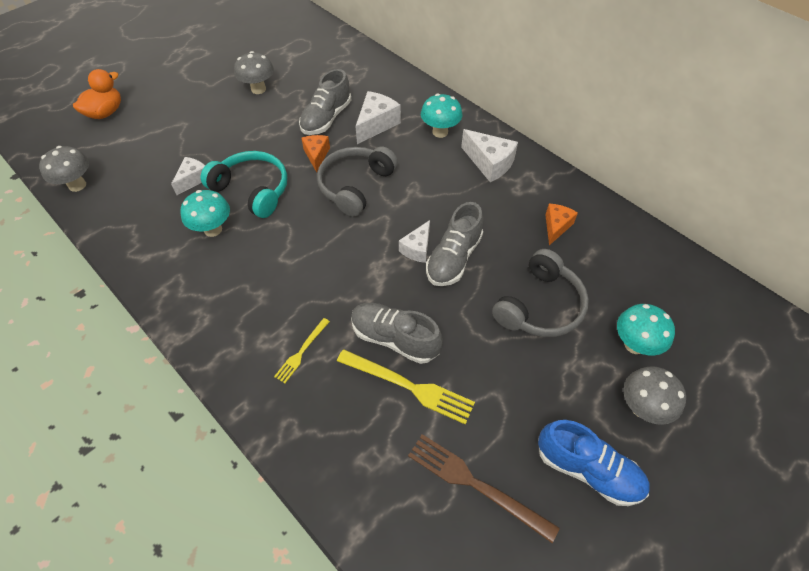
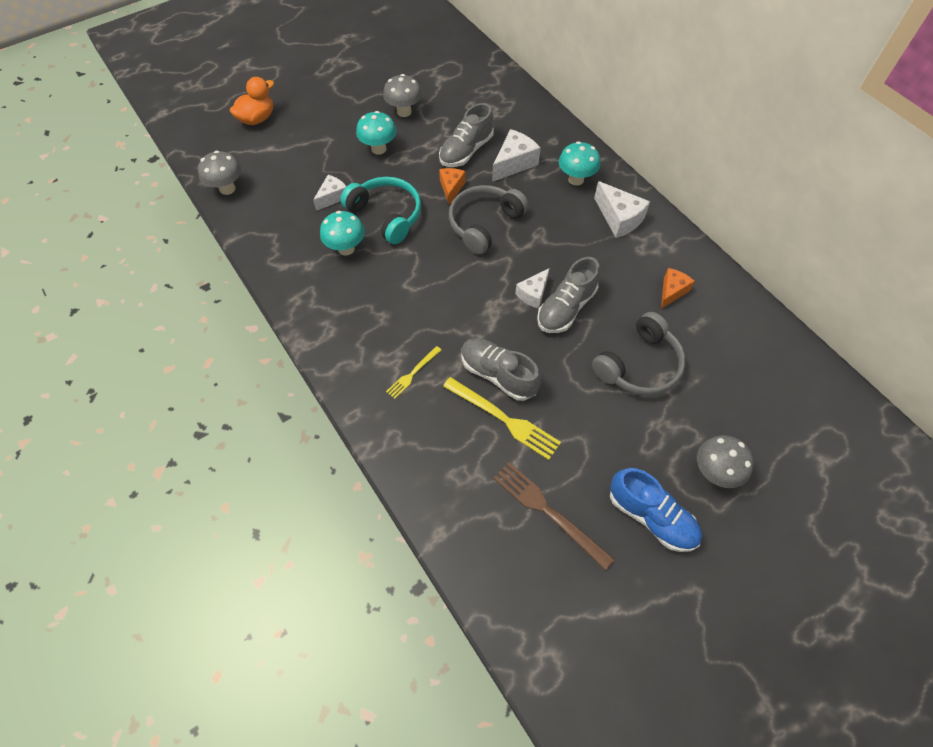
camera: 10 degrees right, 5 degrees up
(634, 345) = (721, 415): turquoise mushroom -> turquoise mushroom (379, 149)

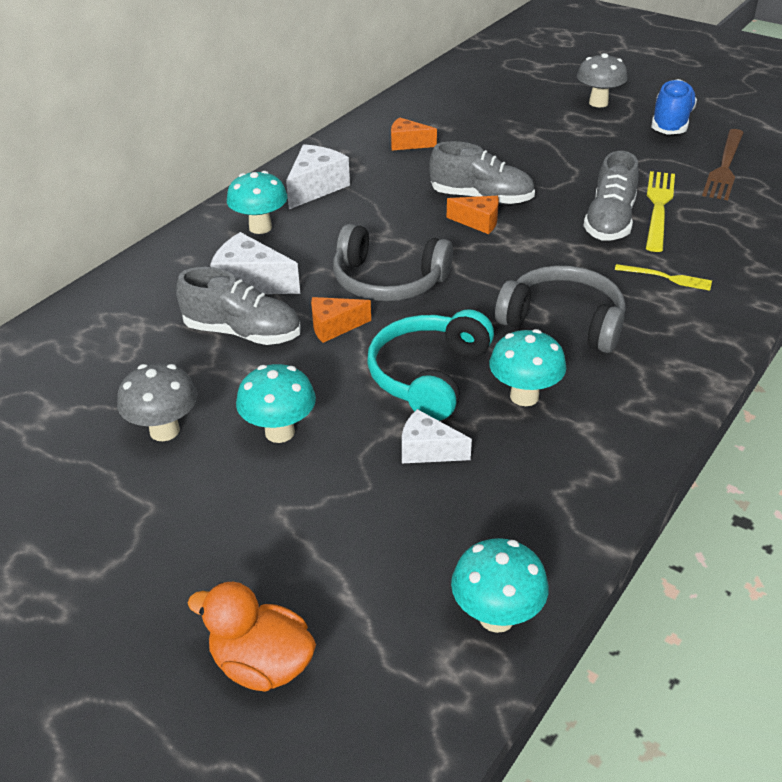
camera: 110 degrees left, 20 degrees down
(227, 189) = (496, 617): grey mushroom -> turquoise mushroom
(533, 294) = (478, 222): white cheese -> orange cheese
(639, 365) = (519, 148): grey headphones -> grey headphones (563, 321)

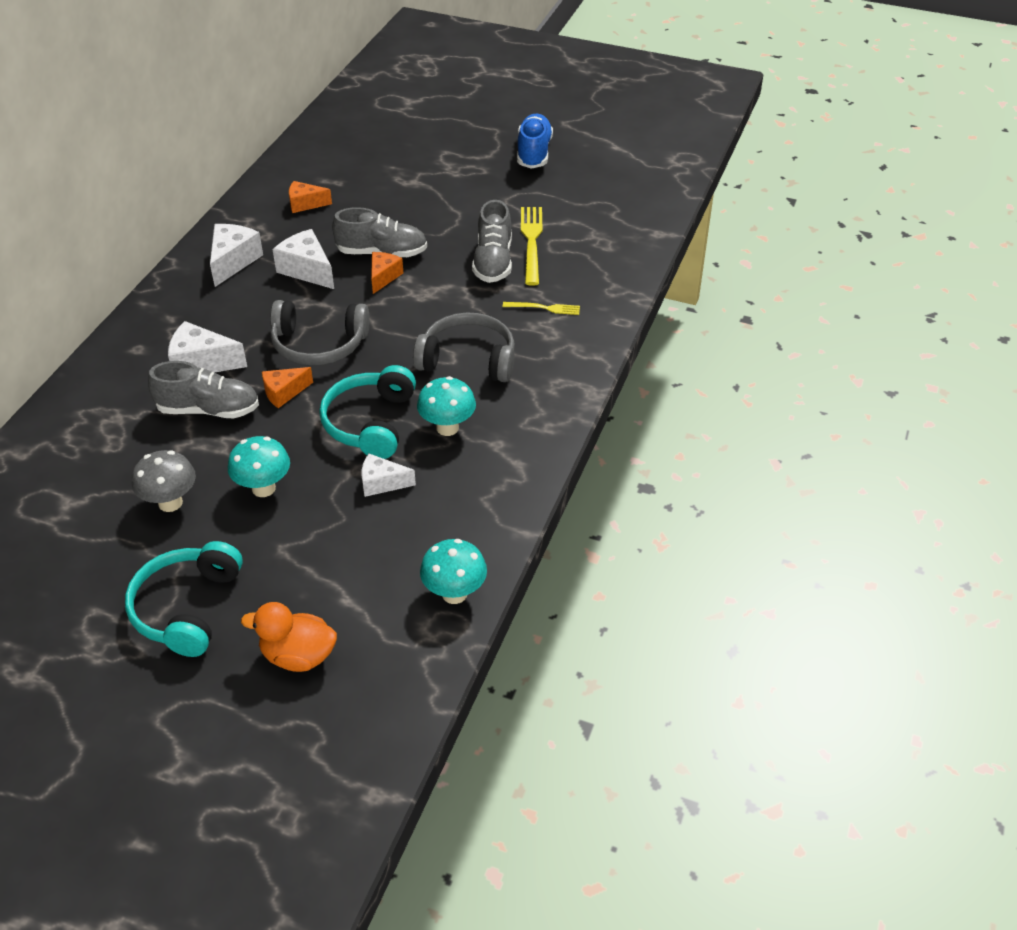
camera: 15 degrees left, 5 degrees up
(139, 566) = (186, 608): none -> turquoise headphones
(260, 227) = (194, 308): turquoise mushroom -> none
(394, 205) = (307, 270): none -> white cheese
(478, 222) = (383, 277): orange cheese -> orange cheese turned 75 degrees counterclockwise
(598, 103) = (468, 138): grey mushroom -> none
(724, 167) = (582, 194): brown fork -> none

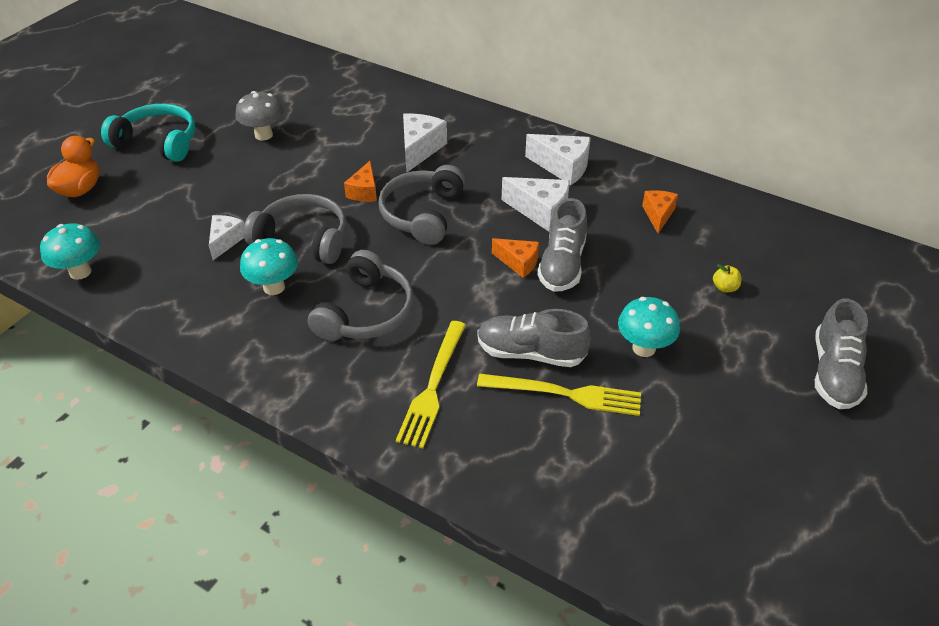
camera: 100 degrees right, 0 degrees up
(208, 410) = (359, 152): grey shoe -> grey shoe (834, 373)
(263, 488) = (254, 178): turquoise mushroom -> turquoise mushroom (644, 348)
(284, 392) = (364, 191): orange cheese -> orange cheese turned 150 degrees counterclockwise
(307, 270) = (541, 212): white cheese -> white cheese turned 60 degrees clockwise
(370, 423) = (303, 239): turquoise headphones -> grey headphones
(396, 171) = (724, 287): none -> yellow apple
(534, 153) = (778, 428): blue shoe -> none
(544, 308) = (433, 386): yellow fork -> yellow fork, size x1.77

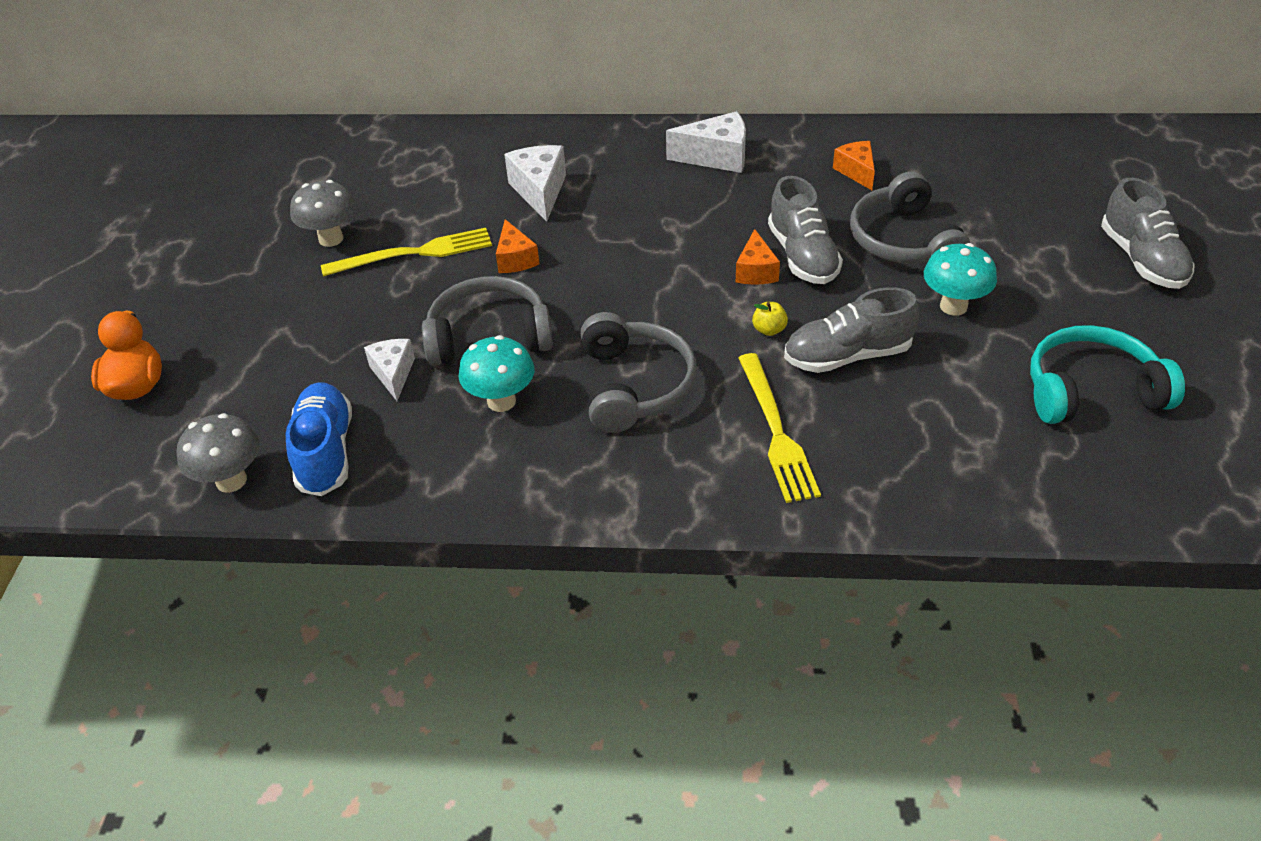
camera: 25 degrees left, 0 degrees up
(80, 272) = (231, 481): turquoise mushroom -> grey mushroom
(145, 276) = (325, 452): none -> blue shoe
(158, 142) = (195, 294): turquoise headphones -> turquoise headphones (1091, 391)
(422, 214) = (605, 259): grey headphones -> grey headphones (903, 241)
(518, 263) = (755, 271): orange cheese -> orange cheese turned 90 degrees clockwise
(541, 212) = (733, 211): white cheese -> none
(565, 394) = (916, 382): yellow fork -> yellow fork (414, 253)
(724, 287) = (980, 219): yellow apple -> yellow apple (769, 330)

